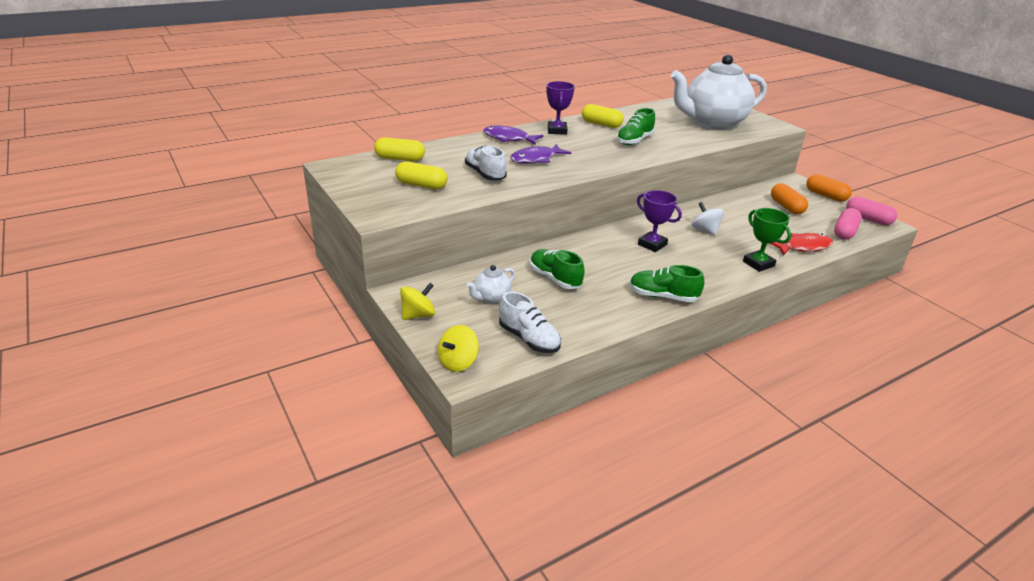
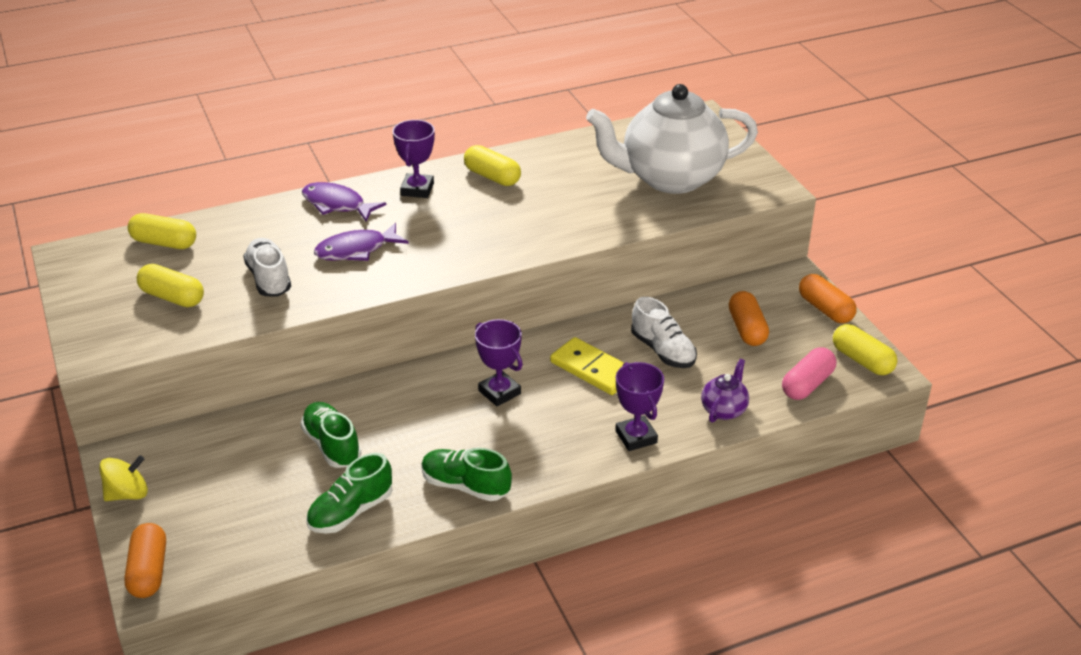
camera: 10 degrees right, 5 degrees up
(458, 362) = (149, 571): yellow spinning top -> orange capsule
(491, 298) = (232, 472): white teapot -> none
(529, 339) = (253, 543): white shoe -> white shoe (663, 351)
(634, 141) = (523, 215): green shoe -> green shoe (350, 512)
(705, 230) = (592, 369): white spinning top -> yellow domino
(758, 264) = (636, 437): green trophy -> purple trophy
(803, 247) = (724, 410): red fish -> purple teapot
(868, 219) = (862, 360): pink capsule -> yellow capsule

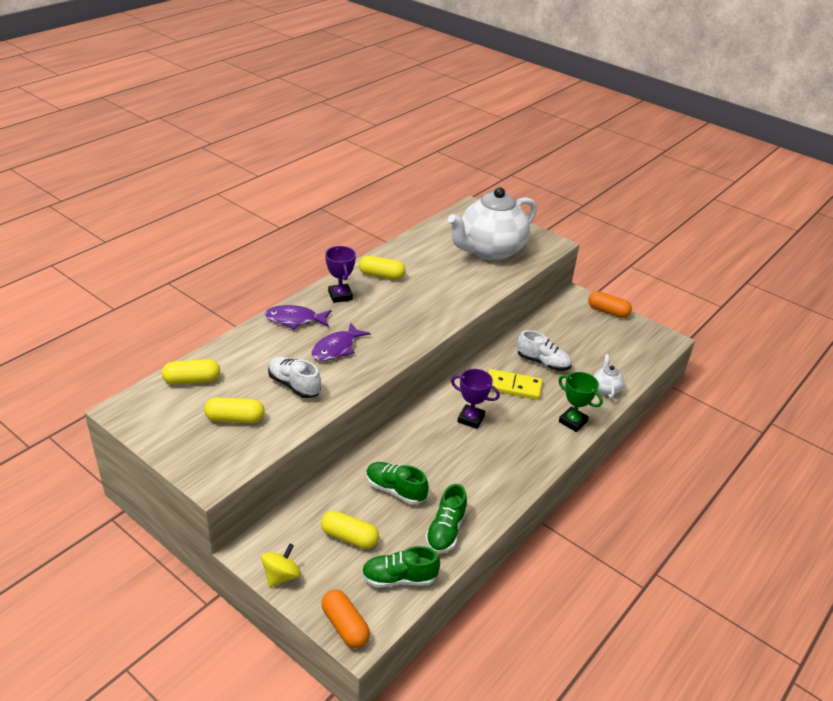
camera: 30 degrees left, 0 degrees up
(465, 486) = (501, 487): green shoe -> green shoe (399, 578)
(636, 437) = (572, 421): purple trophy -> green trophy
(724, 410) = (605, 389): purple teapot -> white teapot
(747, 329) = (577, 335): orange capsule -> none
(807, 384) = (635, 359): pink capsule -> none
(862, 360) = (651, 337): yellow capsule -> yellow capsule (349, 537)

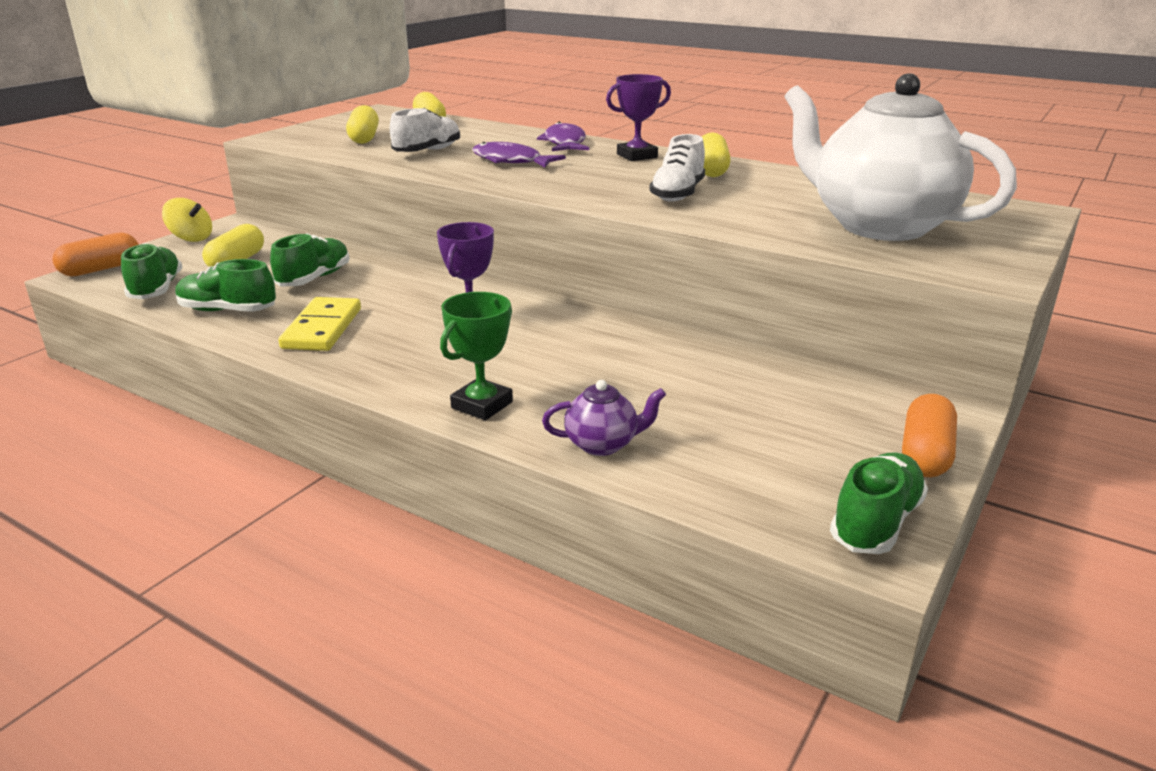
camera: 85 degrees right, 10 degrees down
(513, 386) = (569, 348): yellow domino -> yellow domino (322, 328)
(543, 362) = (658, 374): white shoe -> white shoe (677, 194)
(605, 389) = (603, 444): white teapot -> purple teapot
(652, 335) = (875, 523): none -> green shoe

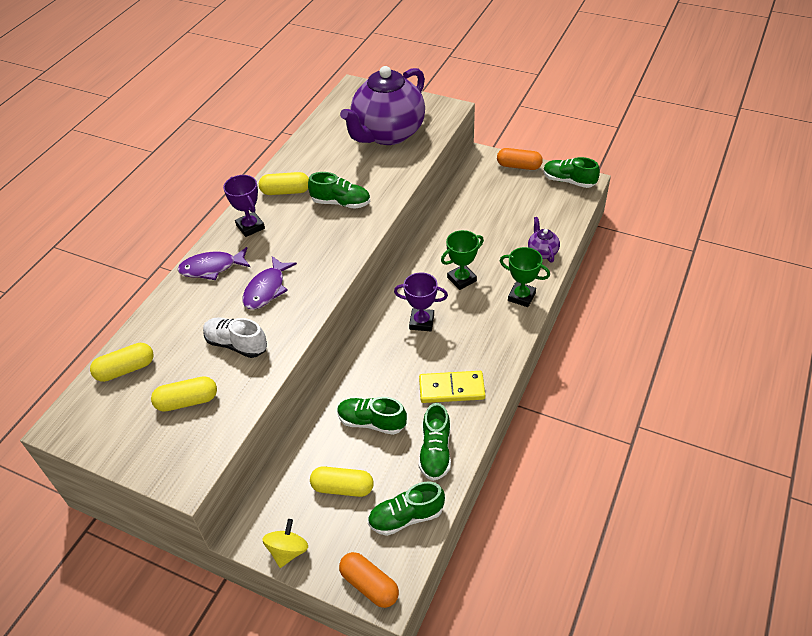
camera: 95 degrees left, 20 degrees up
(553, 355) = (461, 279): none -> green trophy
(677, 194) = (341, 203): white shoe -> green shoe
(878, 226) = (387, 134): white teapot -> purple teapot

